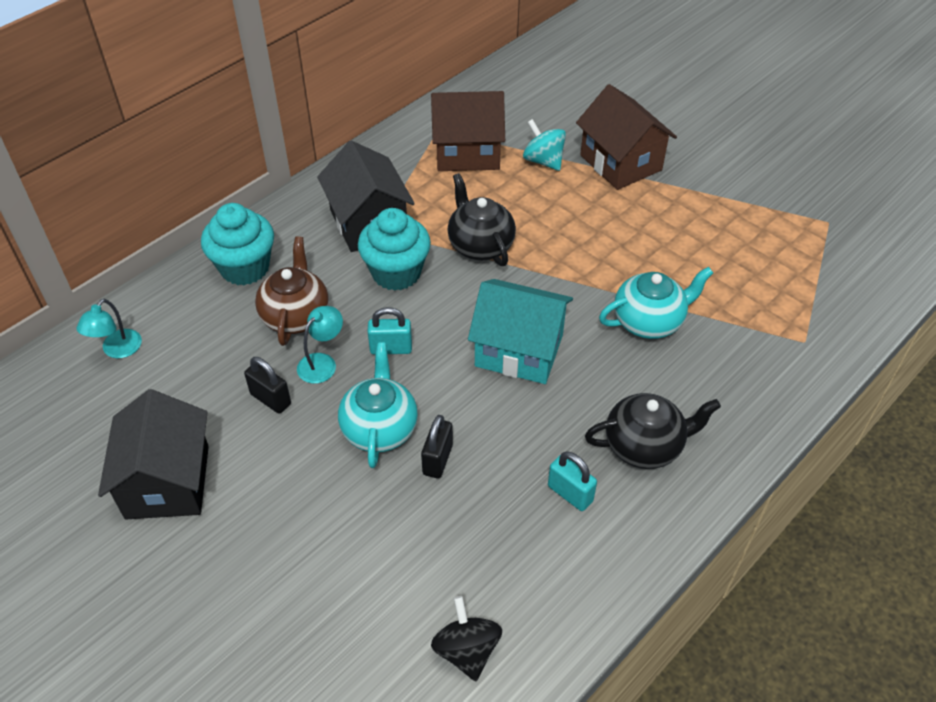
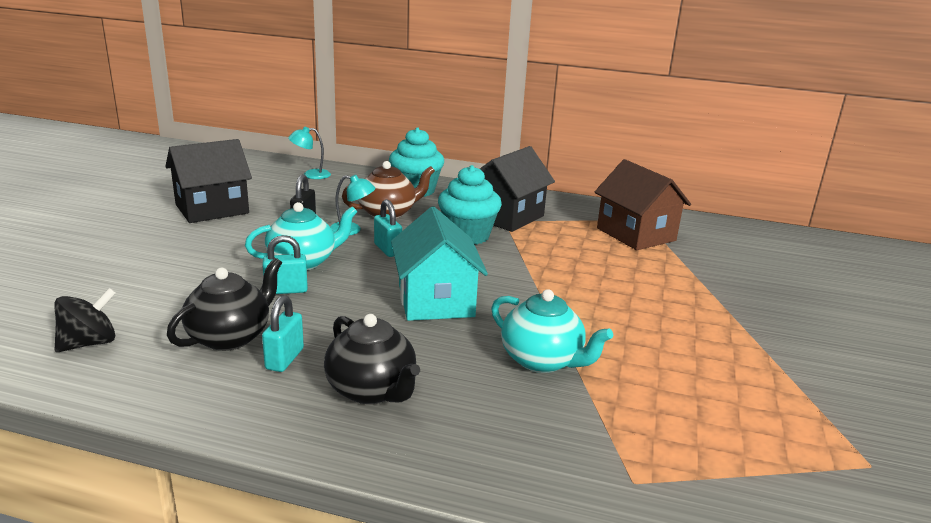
camera: 60 degrees right, 25 degrees down
(437, 459) = (286, 290): black padlock -> turquoise padlock
(480, 245) = (537, 260): black teapot -> black teapot (230, 337)
(543, 161) = (677, 266): turquoise spinning top -> none
(620, 162) = (737, 303): brown house -> none

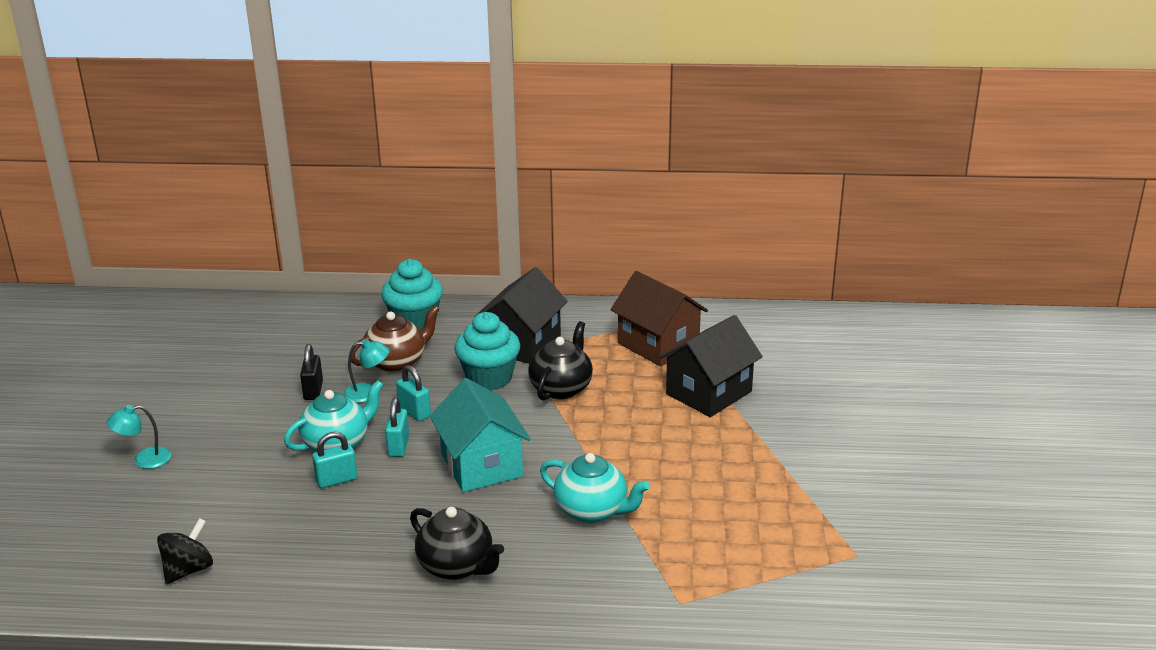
camera: 10 degrees left, 5 degrees up
(212, 209) = (207, 391): black house -> black house (709, 393)
(230, 337) = (311, 539): black teapot -> black teapot (561, 388)
(284, 359) = (370, 552): turquoise padlock -> turquoise padlock (398, 446)
(311, 175) = (288, 319): turquoise lamp -> turquoise lamp (144, 460)

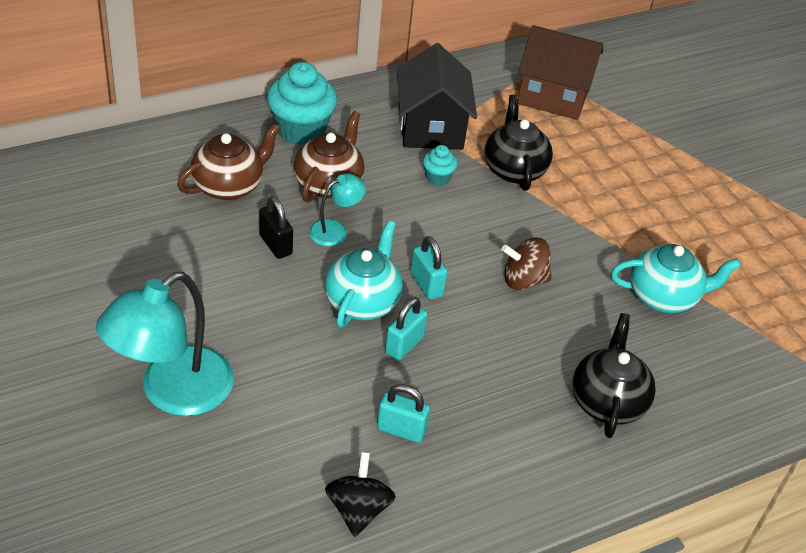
camera: 35 degrees left, 15 degrees up
(144, 460) = (172, 393): turquoise lamp -> turquoise lamp, size x2.05
(321, 346) = (229, 186): none -> brown teapot
(414, 412) = (403, 239): turquoise padlock -> turquoise padlock (401, 430)
(457, 566) = (607, 401): black teapot -> black teapot turned 90 degrees counterclockwise
(481, 465) = (523, 280): turquoise house -> brown spinning top
(489, 378) = (437, 177): turquoise cupcake -> turquoise cupcake, size x0.49
(709, 393) = (642, 137): black house -> none

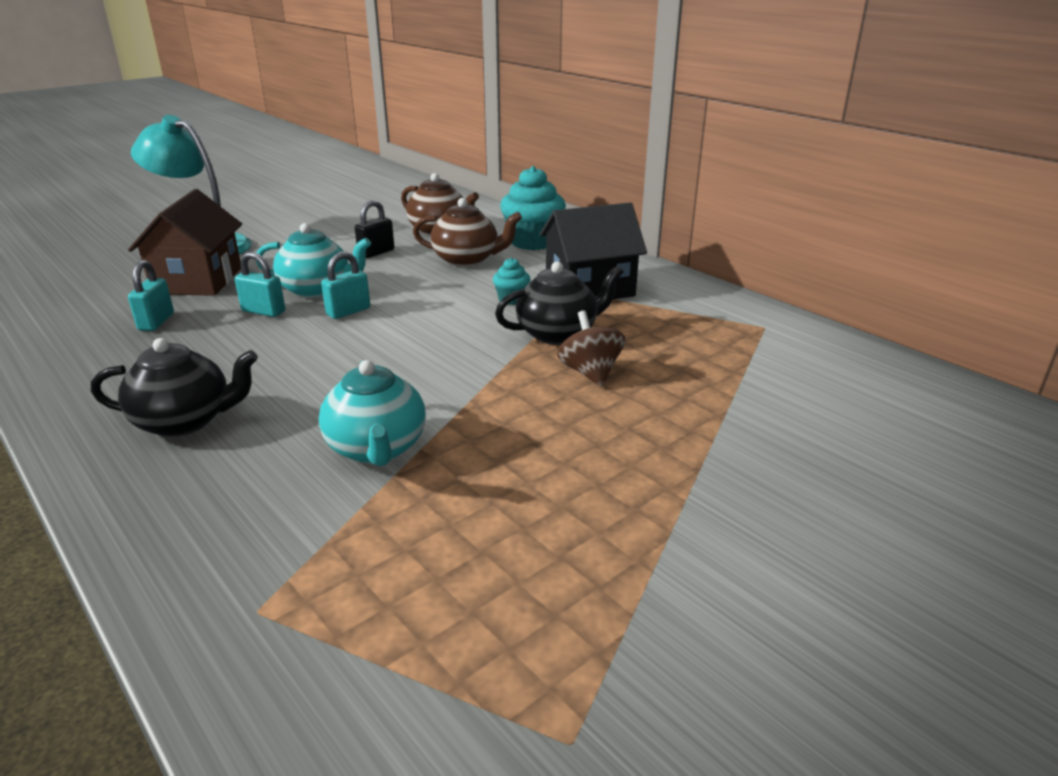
camera: 80 degrees right, 15 degrees down
(335, 230) = (406, 269): turquoise lamp -> none
(358, 509) = (68, 316): black spinning top -> none
(523, 280) = (373, 356): brown spinning top -> brown spinning top (590, 373)
(553, 96) = (723, 342): brown house -> brown house (198, 281)

